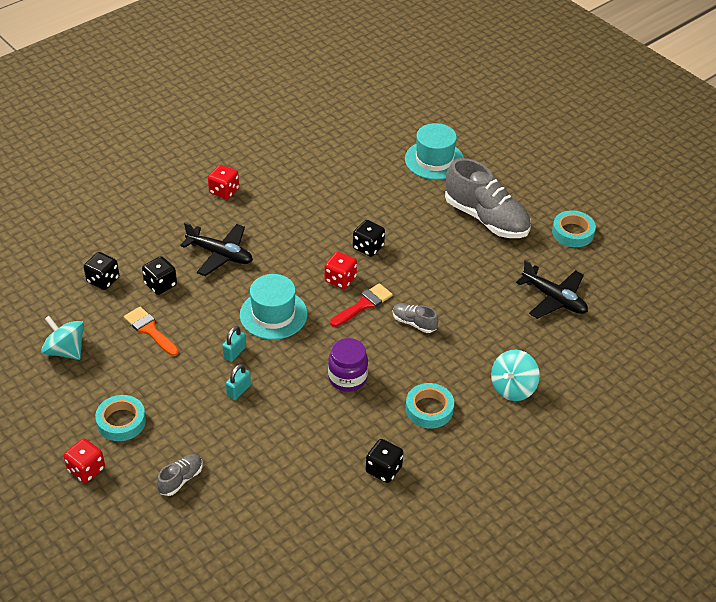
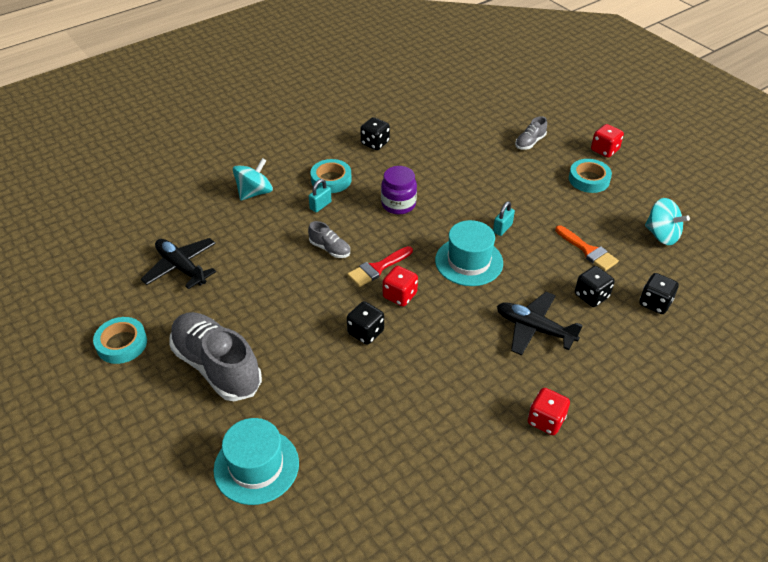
camera: 175 degrees left, 0 degrees up
(238, 390) = (494, 198): turquoise padlock -> turquoise padlock (320, 205)

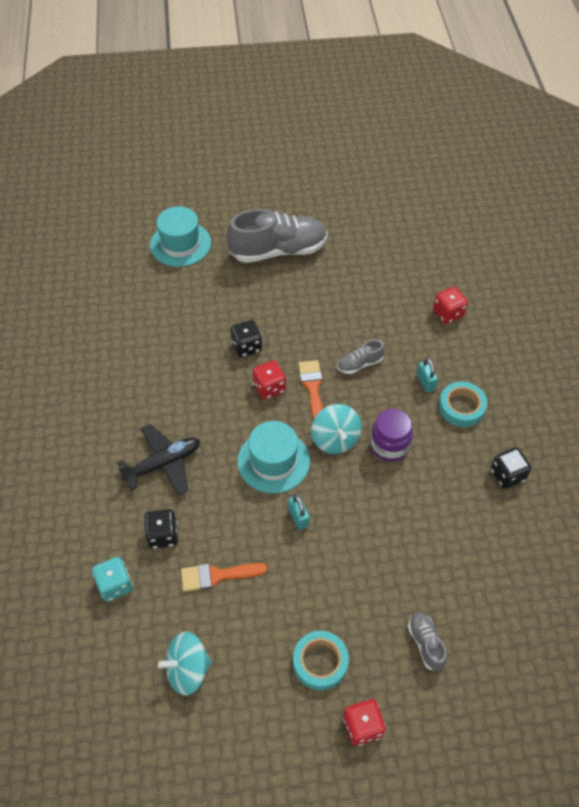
camera: 120 degrees right, 10 degrees up
(122, 344) = (337, 209): turquoise tape -> none
(181, 267) = (399, 261): black plane -> none
(254, 193) = (474, 340): turquoise spinning top -> turquoise spinning top (335, 439)
(377, 268) = (312, 387): red brush -> orange brush
(546, 420) = (80, 416): red dice -> red dice (448, 313)
(655, 303) = (115, 585): black dice -> turquoise dice

